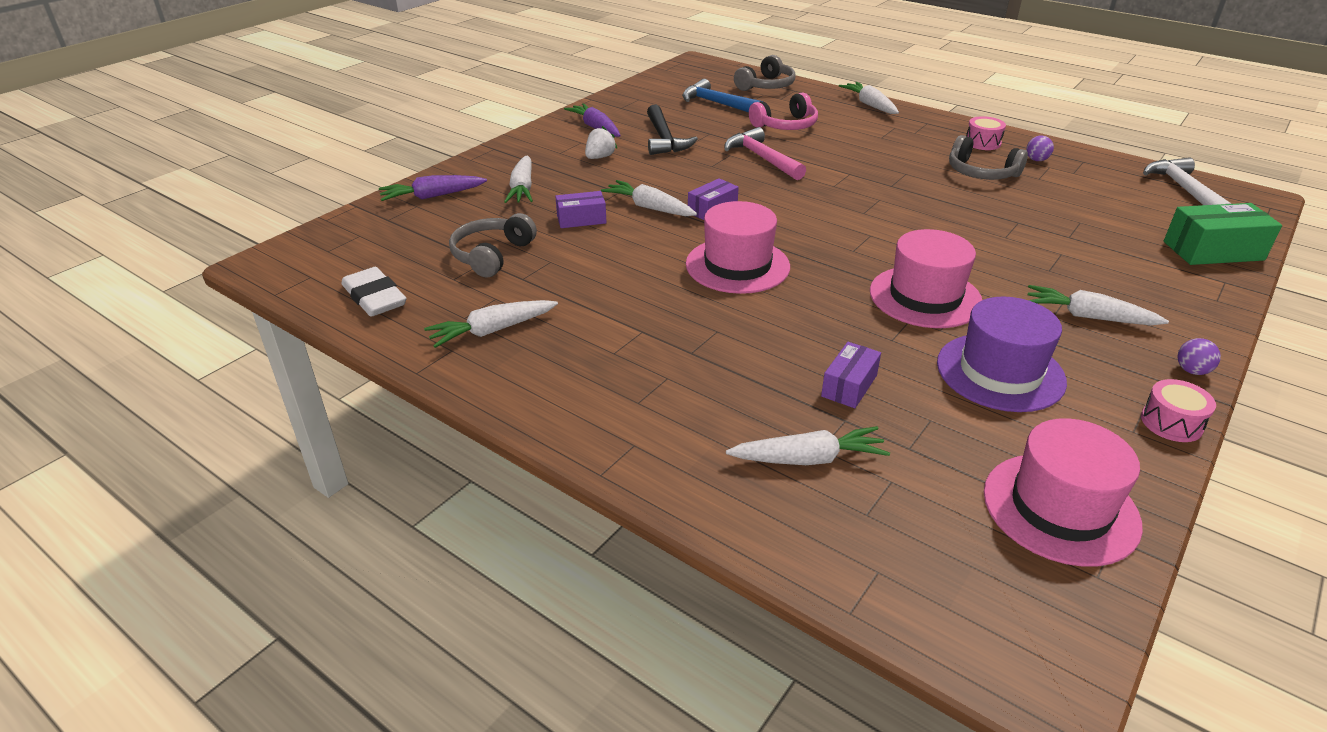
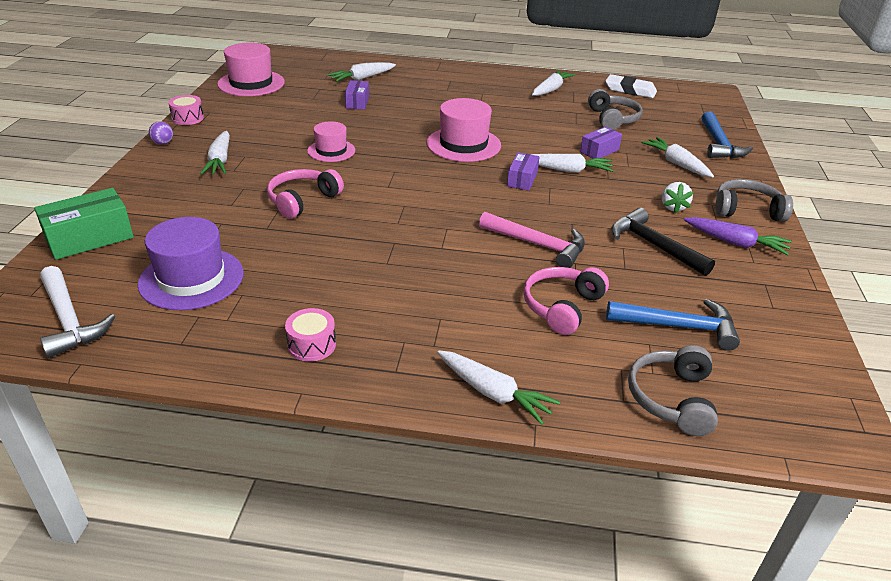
camera: 150 degrees right, 0 degrees up
(433, 196) = (719, 144): purple carrot -> blue hammer
(925, 297) = (331, 151): pink hat -> pink hat, size x0.62
(976, 240) = (302, 200): none -> pink headphones
(981, 173) = (307, 285): grey headphones -> grey headphones (746, 210)
(1000, 372) = (278, 122): purple hat -> purple hat (191, 278)
(1036, 160) = (242, 328): purple ball -> none
(1088, 317) = (220, 160): white carrot -> white carrot turned 90 degrees clockwise

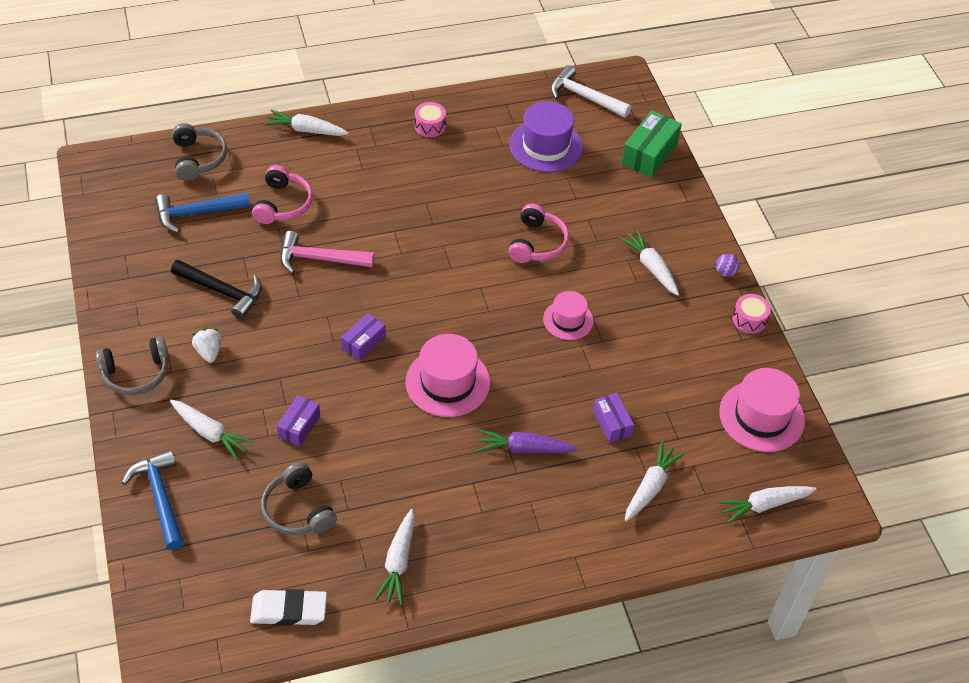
camera: 155 degrees right, 15 degrees up
(522, 179) = (363, 343): purple box -> purple box turned 45 degrees clockwise
(568, 170) = (324, 376): white carrot -> white carrot (764, 505)
(735, 243) = (150, 320): purple carrot -> purple carrot (524, 448)

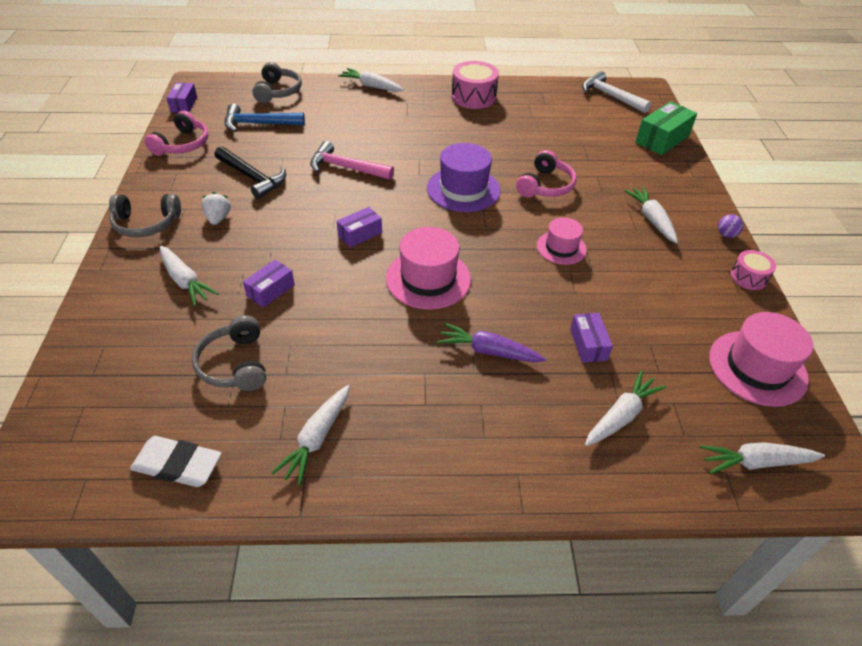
camera: 15 degrees right, 5 degrees down
(95, 199) = (184, 104): none -> purple box
(160, 498) = (108, 328): blue hammer -> none
(283, 204) = (332, 128): pink headphones -> pink headphones (182, 144)
(430, 126) = (473, 97): pink drum -> pink drum, size x1.71
(546, 146) = (569, 122): purple hat -> purple hat (463, 189)

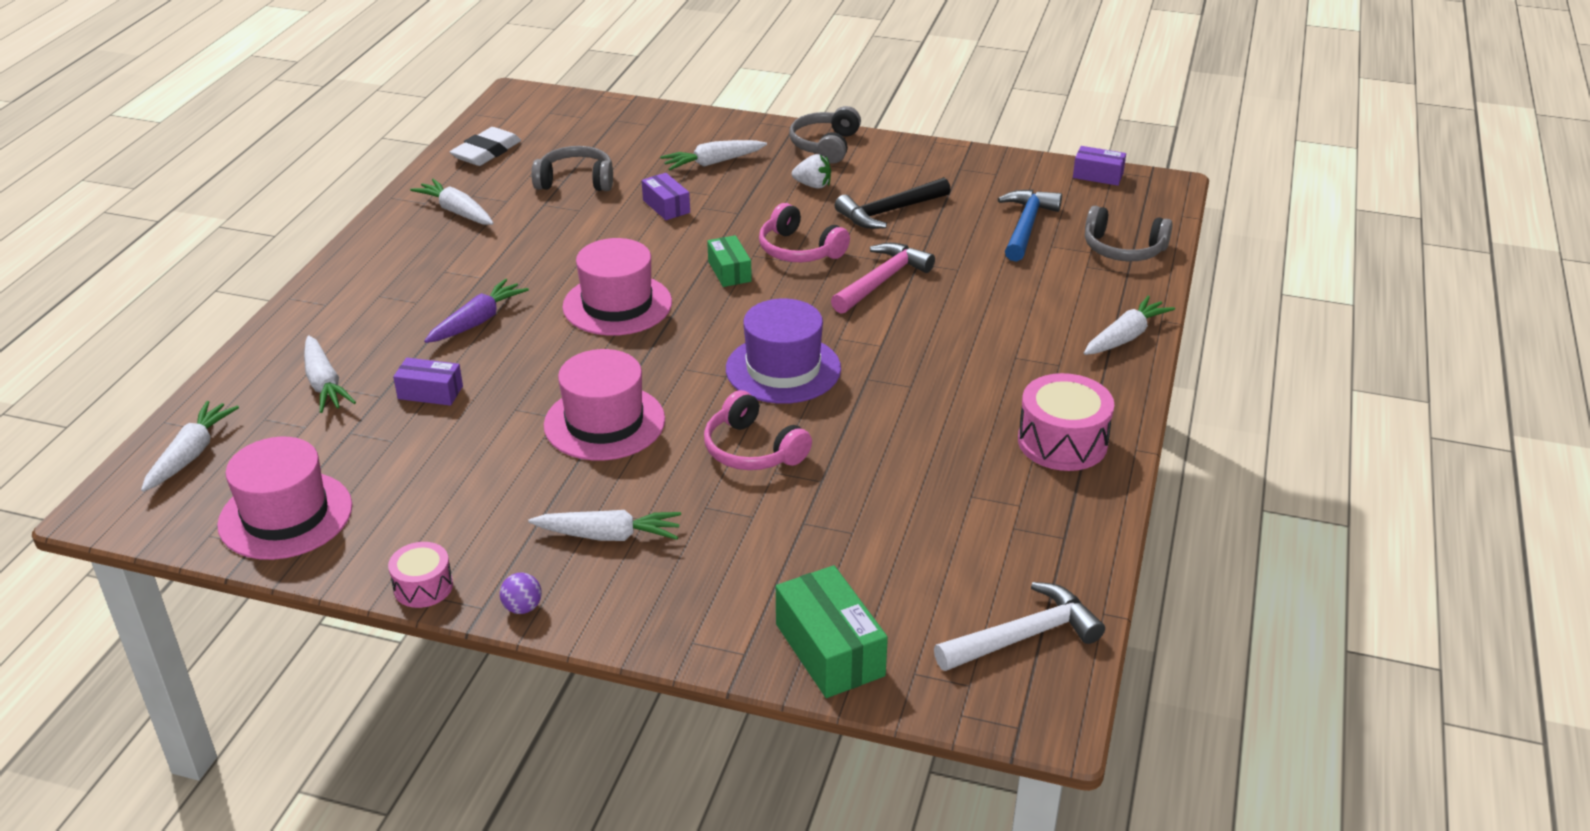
camera: 110 degrees right, 10 degrees down
(182, 144) = (988, 171): pink headphones -> pink headphones (799, 250)
(360, 234) = (729, 271): purple box -> green box
(561, 248) = (604, 422): pink hat -> pink hat, size x1.62

